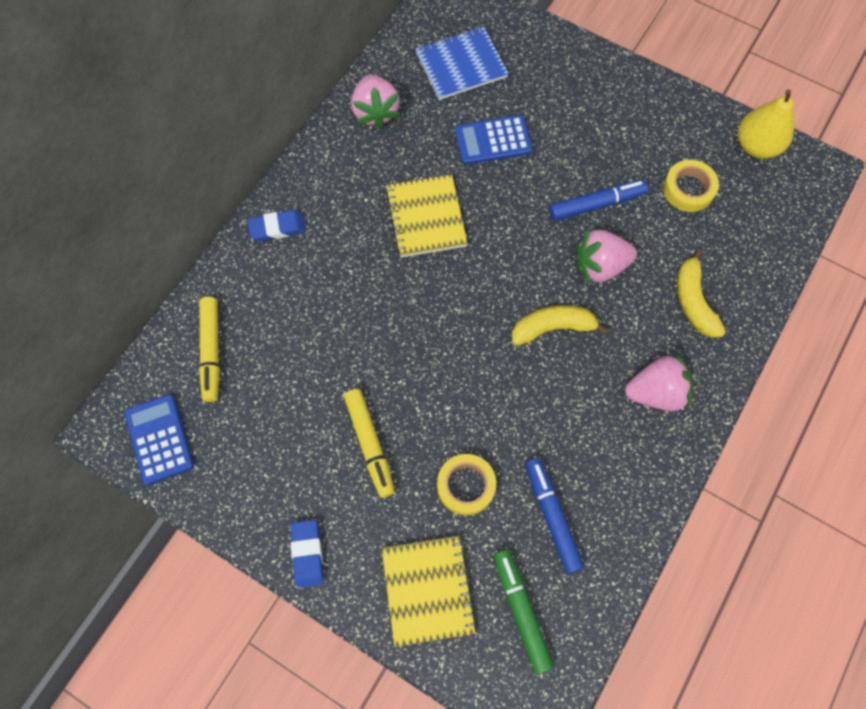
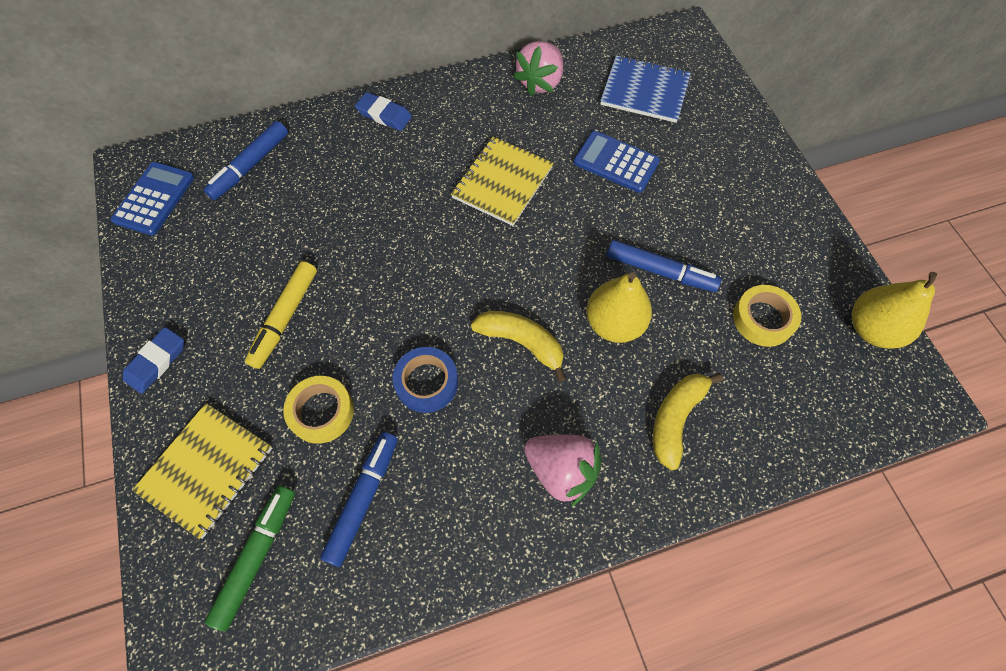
camera: 40 degrees right, 5 degrees down
(211, 351) = (250, 166): yellow marker -> blue marker
(516, 406) = (426, 382): none -> blue tape
(600, 266) = (614, 323): pink strawberry -> yellow pear

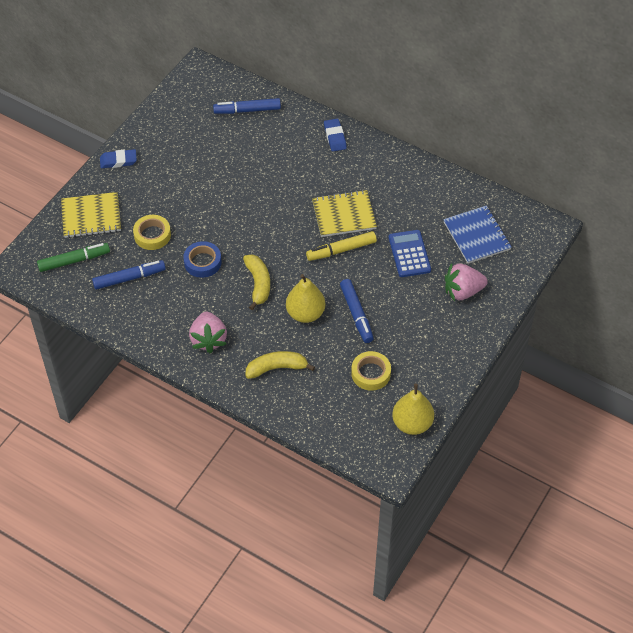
camera: 50 degrees right, 10 degrees down
(154, 199) = (192, 91): blue calculator -> none
(285, 318) = (182, 188): yellow marker -> yellow marker (341, 250)
(540, 82) = (431, 186): pink strawberry -> pink strawberry (463, 291)

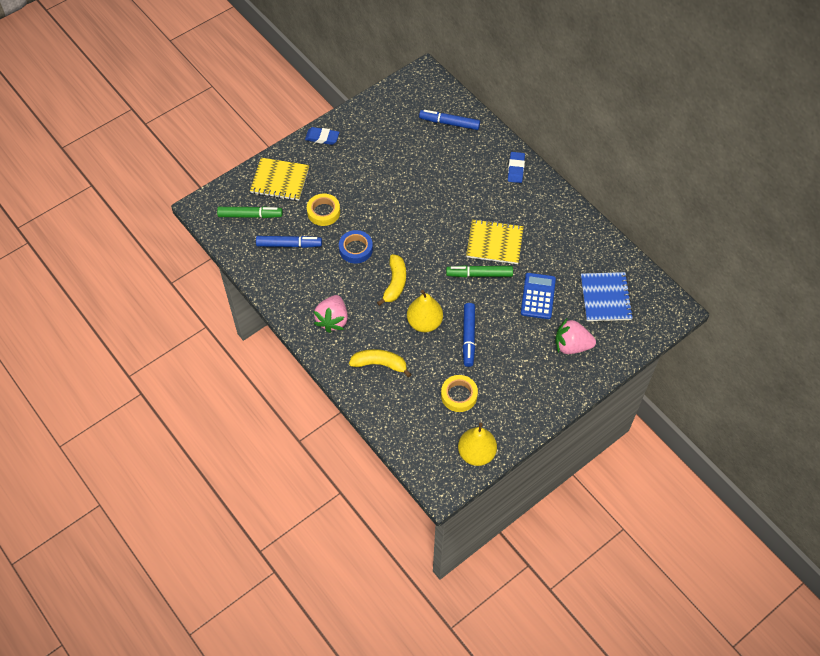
camera: 20 degrees right, 5 degrees up
(341, 250) = (479, 274): yellow marker -> green marker

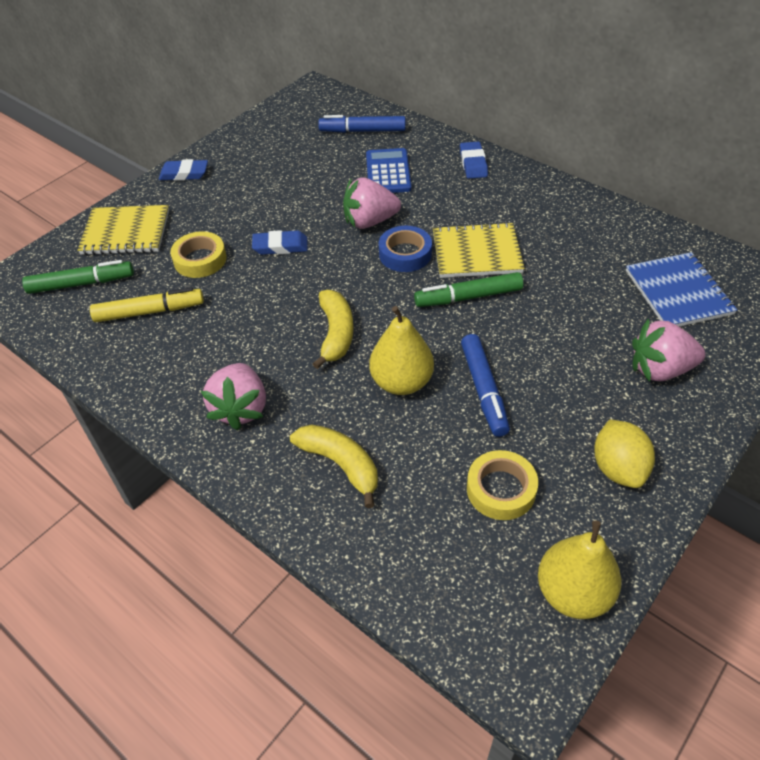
camera: 10 degrees left, 10 degrees down
(289, 244) = (149, 311): blue marker -> yellow marker
(356, 249) = (261, 298): blue tape -> blue tape (405, 254)
(374, 212) = (280, 246): none -> blue eraser
(380, 364) = (341, 464): yellow banana -> yellow banana turned 45 degrees clockwise
(435, 204) = (370, 221): none -> pink strawberry
(524, 397) = (618, 468): none -> yellow lemon
(538, 296) = (573, 309): blue calculator -> blue calculator (388, 172)

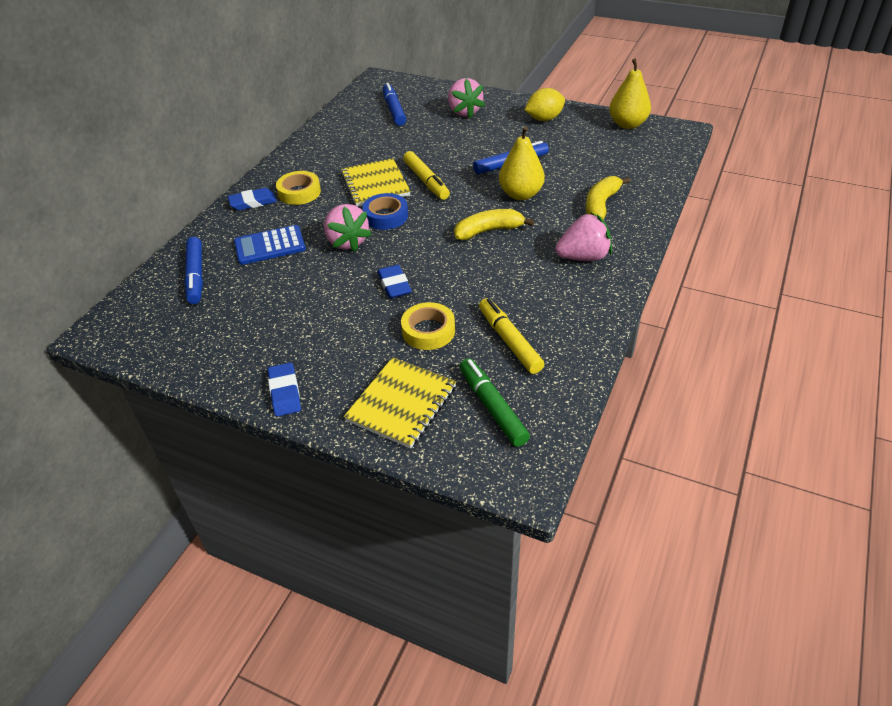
camera: 105 degrees left, 5 degrees down
(126, 232) = (401, 403): yellow notebook -> yellow notebook turned 45 degrees clockwise
(468, 297) = (426, 181): green marker -> yellow marker
(501, 489) = (581, 149): yellow tape -> yellow tape (299, 192)
(678, 292) = (394, 110): blue notebook -> blue marker

